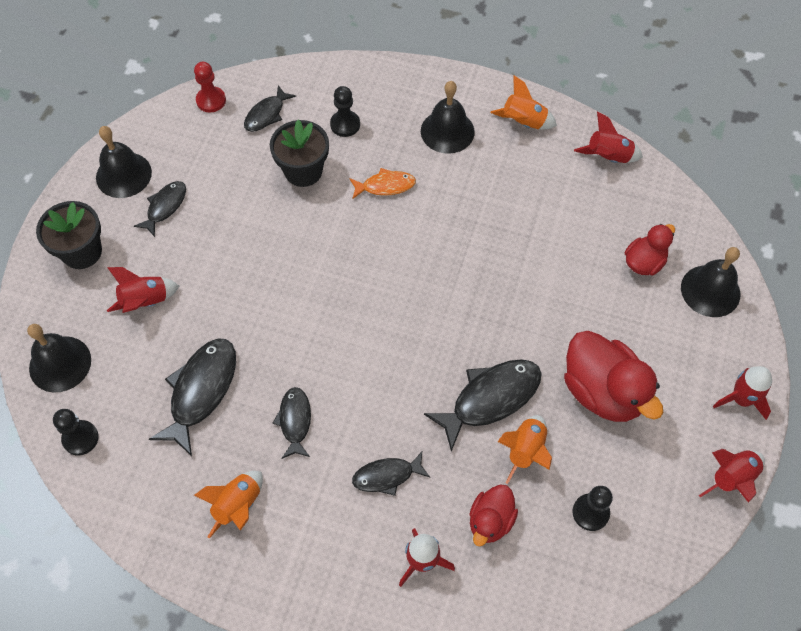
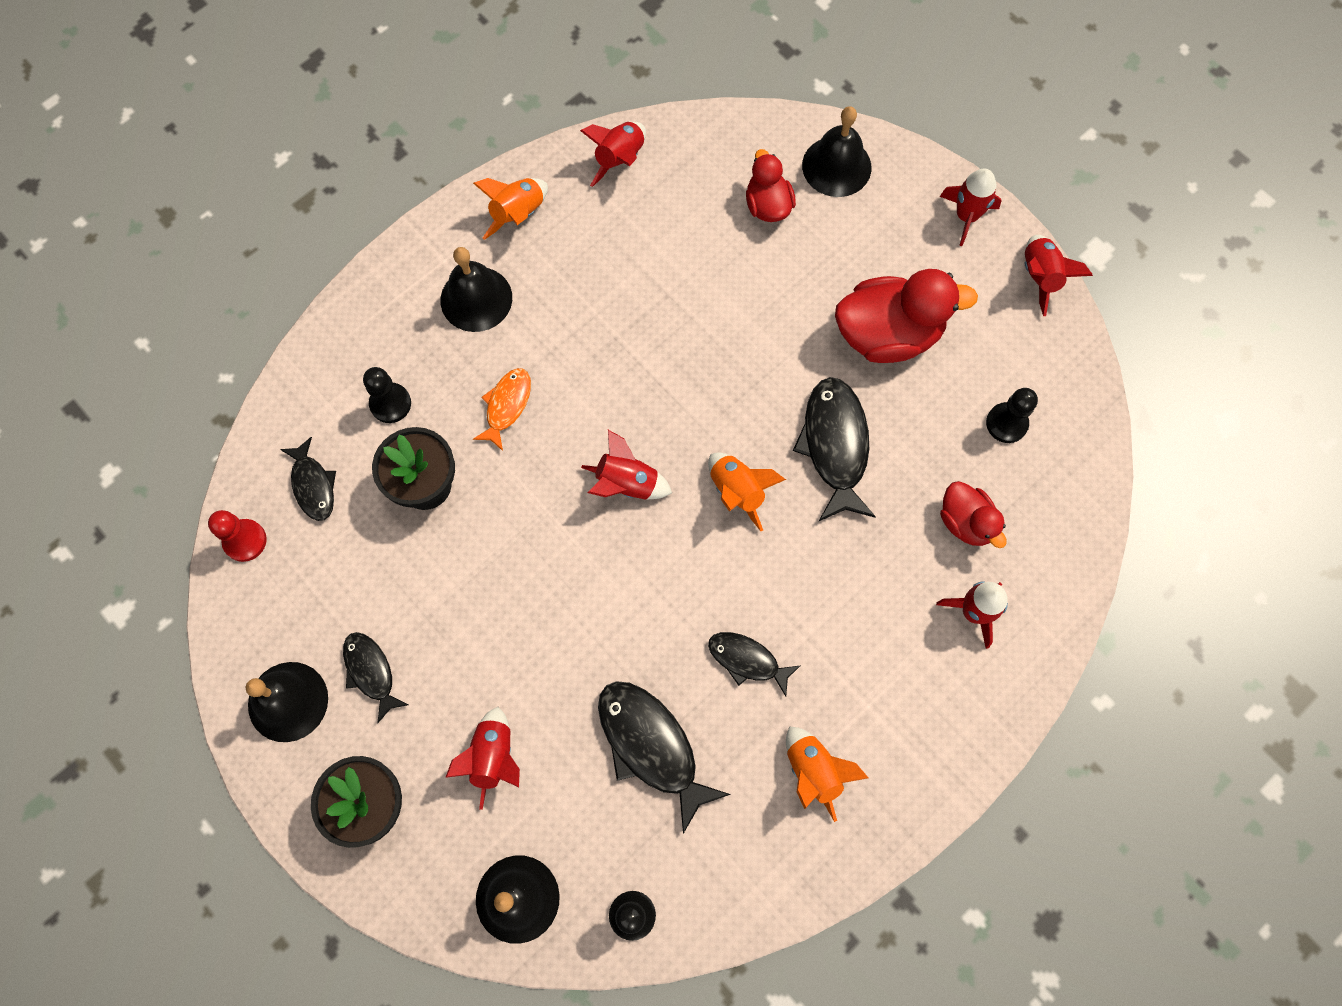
camera: 60 degrees left, 10 degrees up
(376, 282) = (626, 484): none -> red rocket
(387, 476) = (863, 597): black fish -> none
(525, 451) = (910, 445): orange rocket -> orange rocket (737, 491)

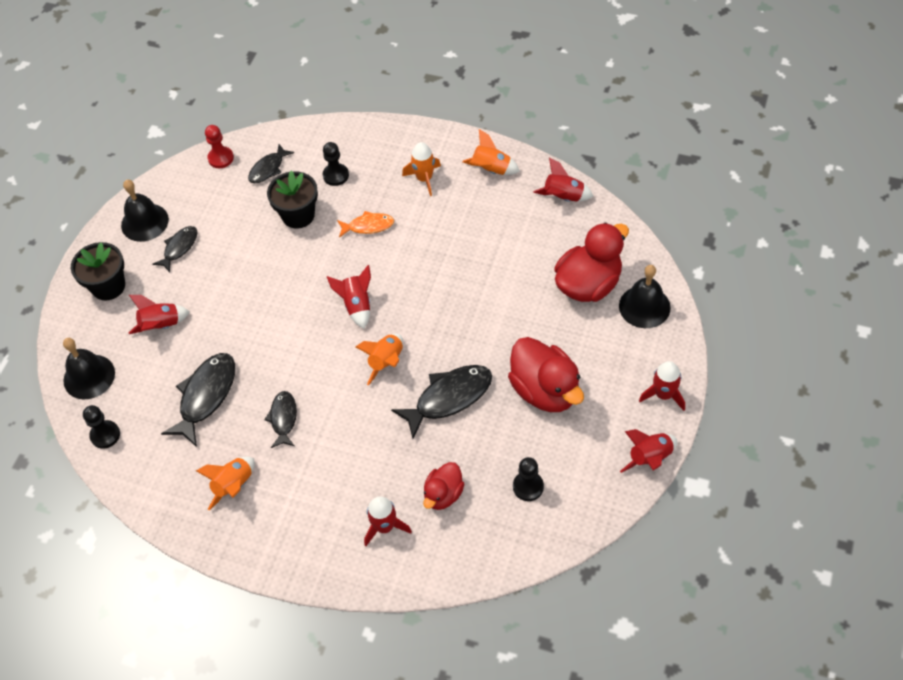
camera: 65 degrees right, 15 degrees down
(476, 299) = (424, 179): black bell -> orange rocket
(767, 205) = (588, 284): red duck -> red duck, size x1.75

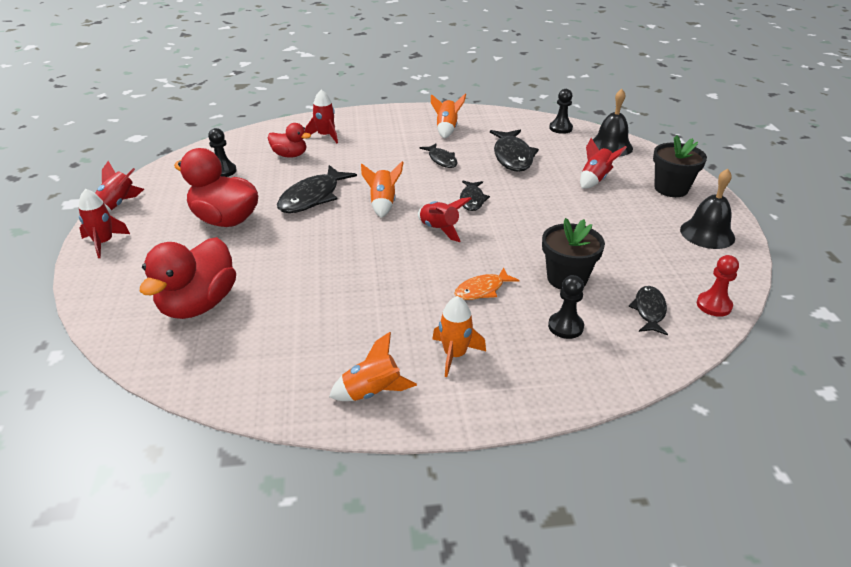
camera: 150 degrees right, 20 degrees down
(179, 248) = (648, 225): black fish -> black fish (472, 200)
(443, 494) = (290, 155): red duck -> red duck turned 105 degrees clockwise
(563, 197) = (255, 387): red rocket -> none
(644, 306) = (127, 302): black bell -> none

